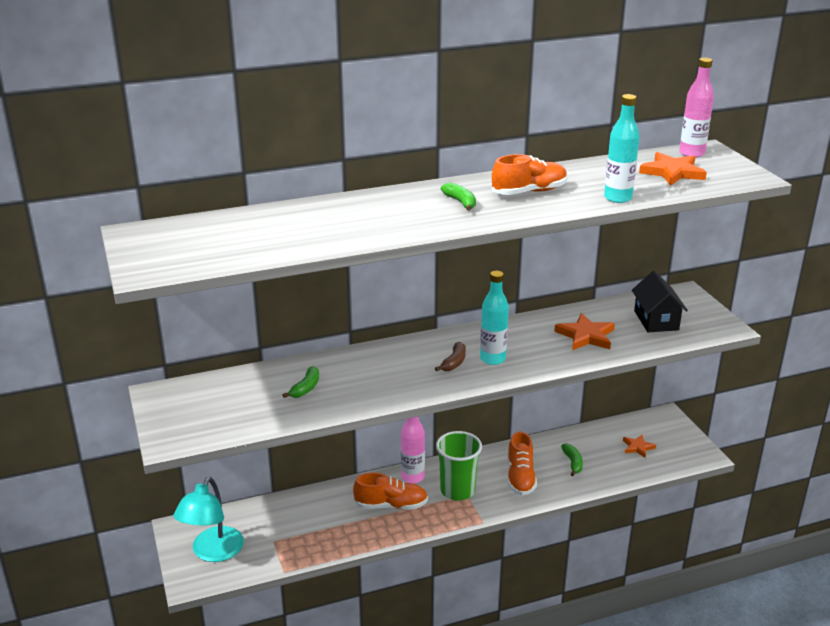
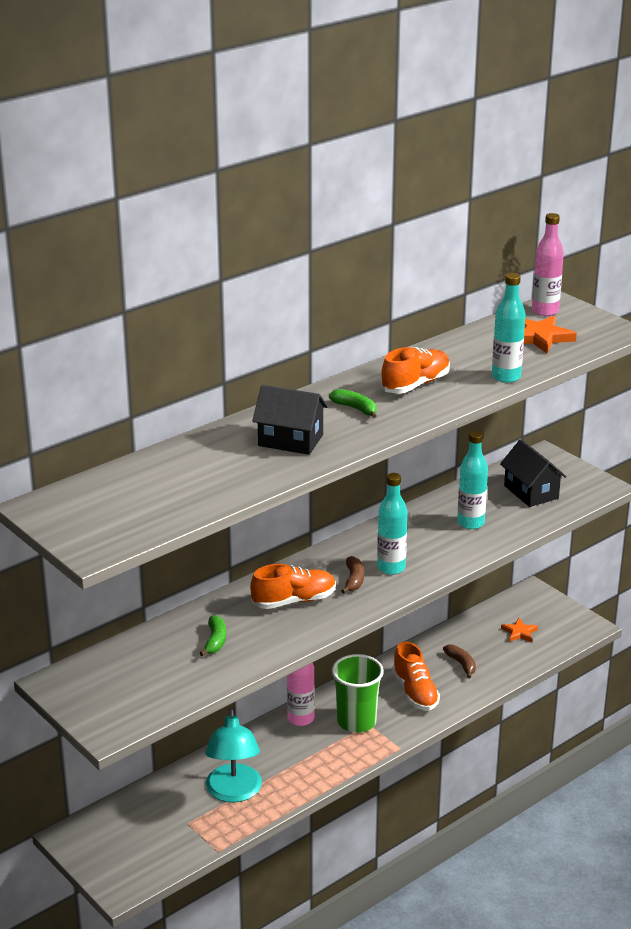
camera: 20 degrees left, 0 degrees up
(213, 552) = (127, 851): turquoise lamp -> turquoise lamp (234, 792)
(383, 217) = (290, 440): none -> black house
(391, 505) = (294, 754): orange shoe -> orange shoe (294, 601)
(573, 463) = (461, 664): green banana -> brown banana
(586, 336) = (470, 523): orange star -> turquoise bottle

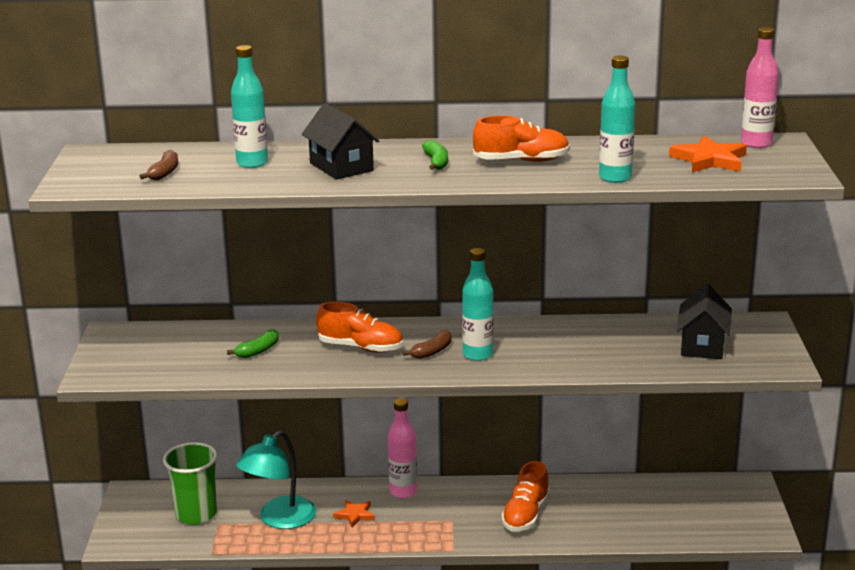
camera: 40 degrees right, 5 degrees down
(356, 722) = (444, 514): green cup -> green cup (196, 514)
(461, 664) = (598, 512): brown banana -> brown banana (164, 173)
(470, 523) = (604, 348): turquoise bottle -> turquoise bottle (252, 163)
(519, 632) = (689, 510): orange star -> orange star (355, 515)

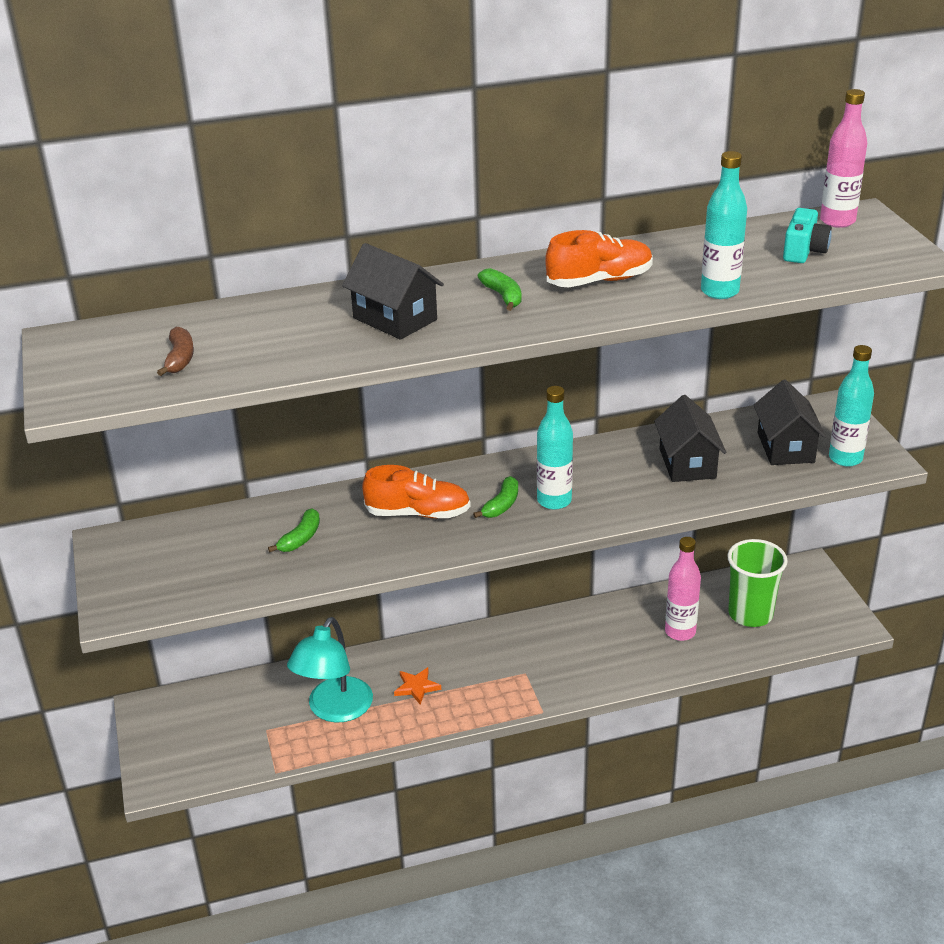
camera: 15 degrees left, 10 degrees up
(196, 514) = (236, 722): green cup -> green cup (750, 614)
(252, 163) = (282, 328): turquoise bottle -> turquoise bottle (845, 458)
(403, 492) = (457, 646): pink bottle -> pink bottle (680, 632)
(432, 351) = (501, 505): brown banana -> green banana
(525, 515) = (600, 650): orange shoe -> none
(607, 345) = (687, 463): none -> black house
(709, 160) = (804, 251): orange star -> turquoise camera

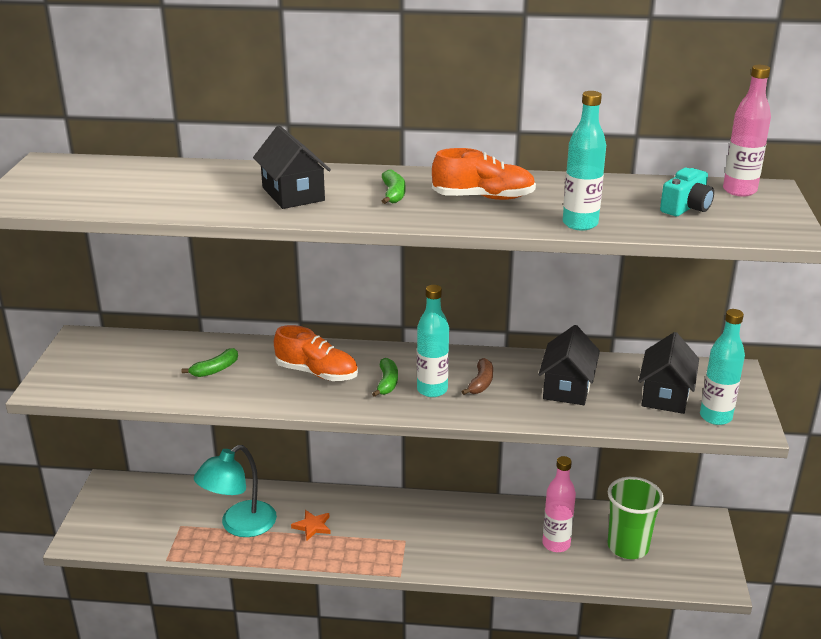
camera: 20 degrees right, 5 degrees down
(180, 359) = (110, 190): brown banana -> brown banana (481, 383)
(501, 505) = (387, 383): green banana -> green banana turned 45 degrees counterclockwise

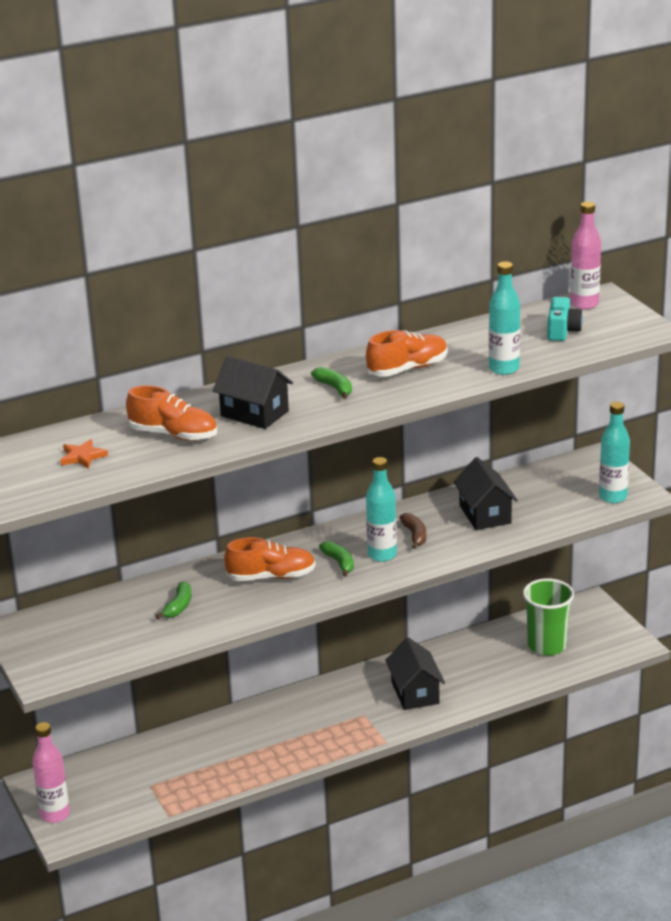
camera: 30 degrees left, 0 degrees up
(202, 190) = (173, 435): none -> orange shoe
(239, 525) = (205, 763): turquoise lamp -> none
(312, 526) = (272, 737): orange star -> orange star (82, 457)
(556, 544) = (489, 667): pink bottle -> pink bottle (55, 814)
(665, 395) = (563, 493): black house -> black house (415, 693)

